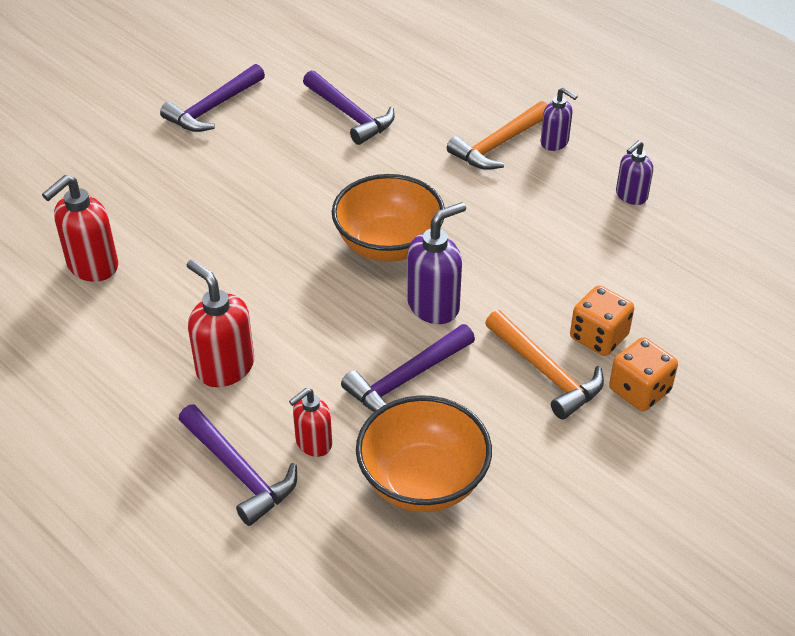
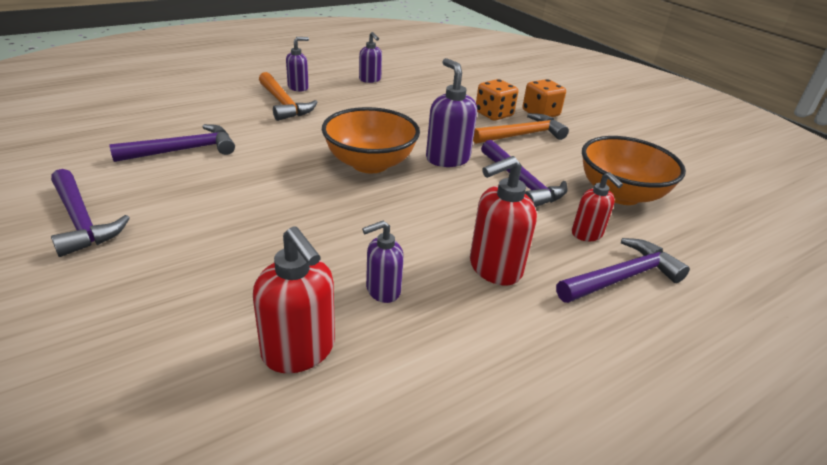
camera: 80 degrees left, 10 degrees down
(171, 297) = (382, 290): none -> purple soap dispenser

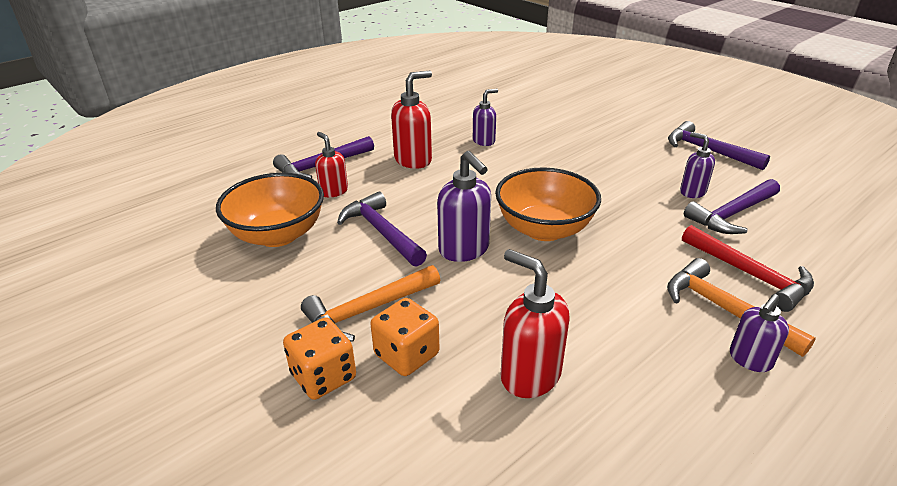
camera: 175 degrees right, 0 degrees up
(238, 115) = (750, 275): none -> red hammer
(299, 351) = (514, 116): red soap dispenser -> red soap dispenser (529, 375)
(370, 80) = (658, 423): purple soap dispenser -> purple soap dispenser (692, 192)

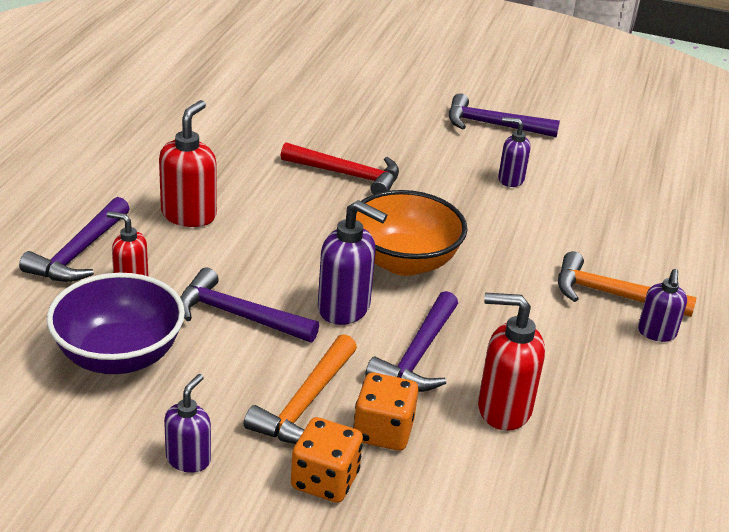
camera: 35 degrees left, 0 degrees up
(278, 235) = (119, 356): orange bowl -> purple bowl
(484, 141) = (250, 168): purple soap dispenser -> purple soap dispenser (188, 459)
(732, 214) = (560, 196): purple hammer -> purple hammer (417, 356)
(750, 275) = (612, 255): red hammer -> red hammer (348, 175)

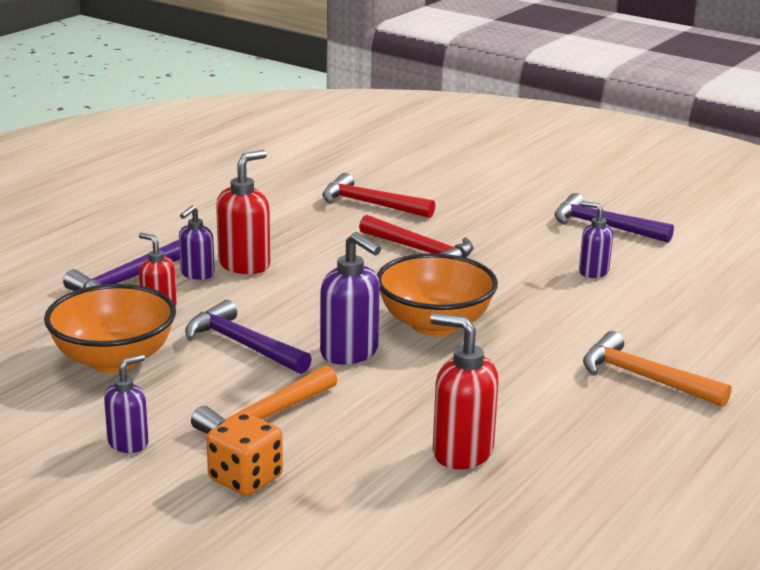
camera: 20 degrees right, 10 degrees down
(119, 356) = (114, 360): purple bowl -> orange bowl
(271, 124) = (370, 204): none -> red hammer
(383, 431) = (326, 451): orange dice -> none
(417, 356) = (400, 398): purple hammer -> none
(656, 333) = (674, 415): purple soap dispenser -> purple soap dispenser (197, 274)

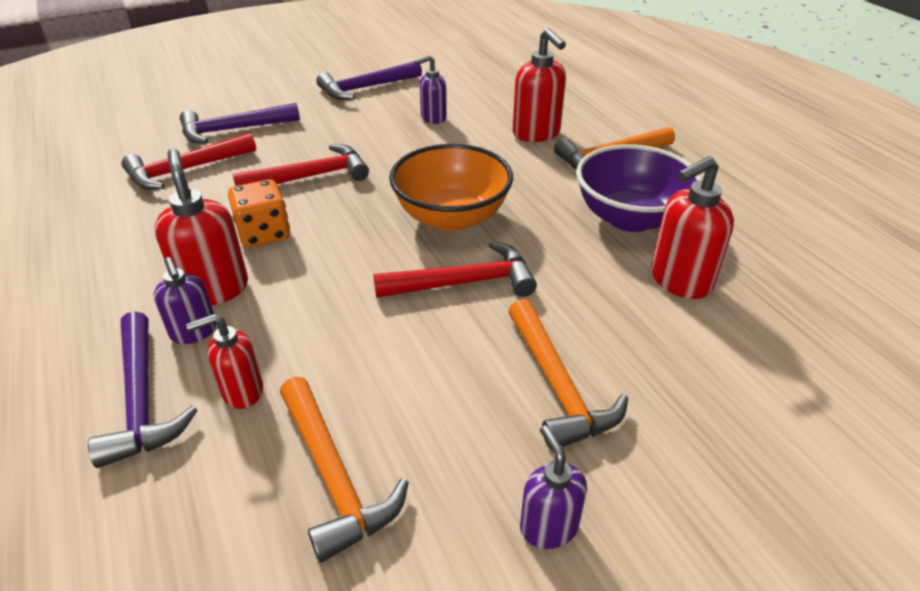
camera: 60 degrees left, 15 degrees up
(114, 360) = (334, 477): orange bowl -> orange hammer
(242, 345) = (389, 350): purple hammer -> purple hammer (233, 130)
(245, 478) = (671, 442): orange dice -> orange dice (264, 234)
(350, 353) = (465, 282): purple soap dispenser -> red hammer
(539, 409) = (630, 218): none -> purple bowl
(638, 329) = (536, 134): none -> red soap dispenser

